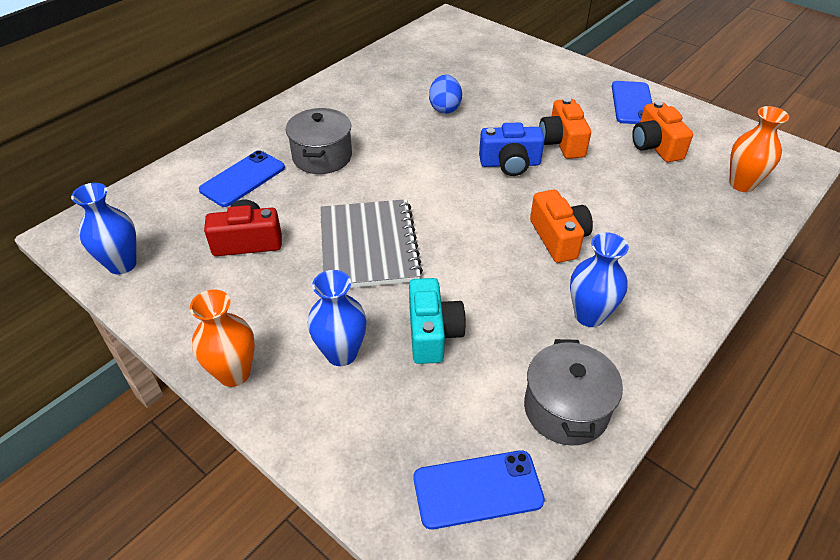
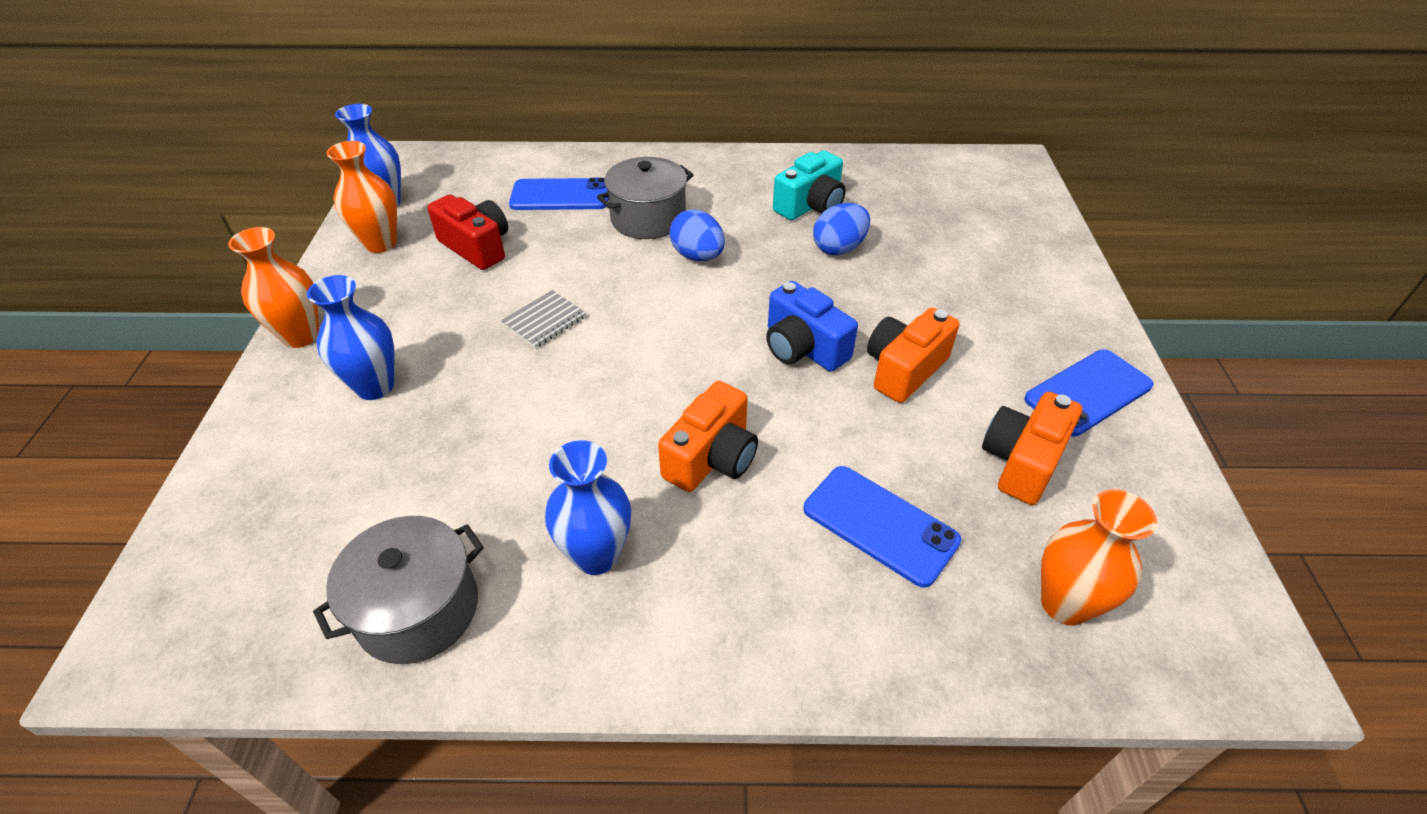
camera: 50 degrees right, 0 degrees up
(174, 287) = (381, 243): none -> orange vase
(368, 246) = (544, 321): grey notebook -> grey notebook, size x0.46
(386, 157) = (698, 256): none -> blue egg
(433, 333) = (454, 435): turquoise camera -> turquoise camera (811, 205)
(477, 489) = (250, 588): blue phone -> blue phone (880, 525)

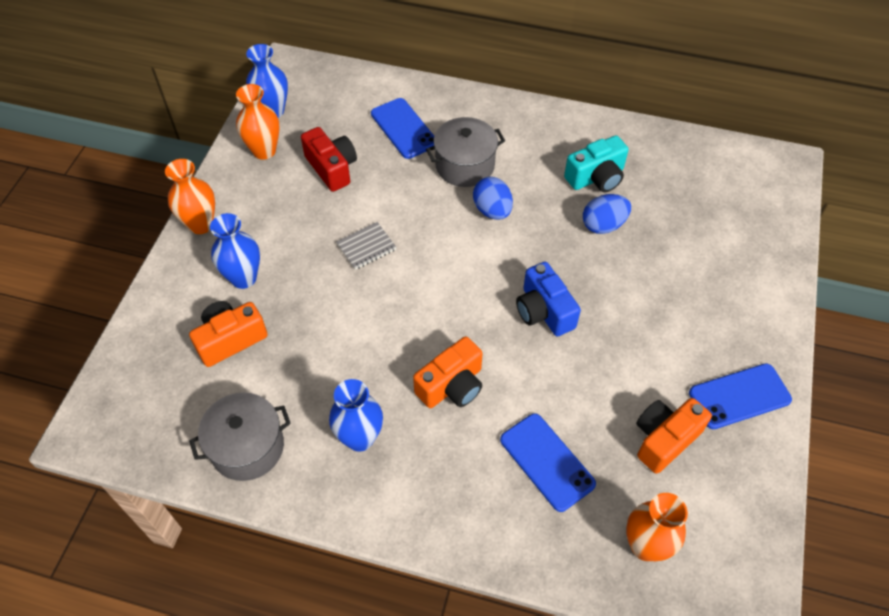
camera: 15 degrees right, 10 degrees up
(560, 195) = (403, 128): blue phone -> blue phone turned 45 degrees clockwise
(904, 369) = (611, 346): orange camera -> orange camera (230, 339)

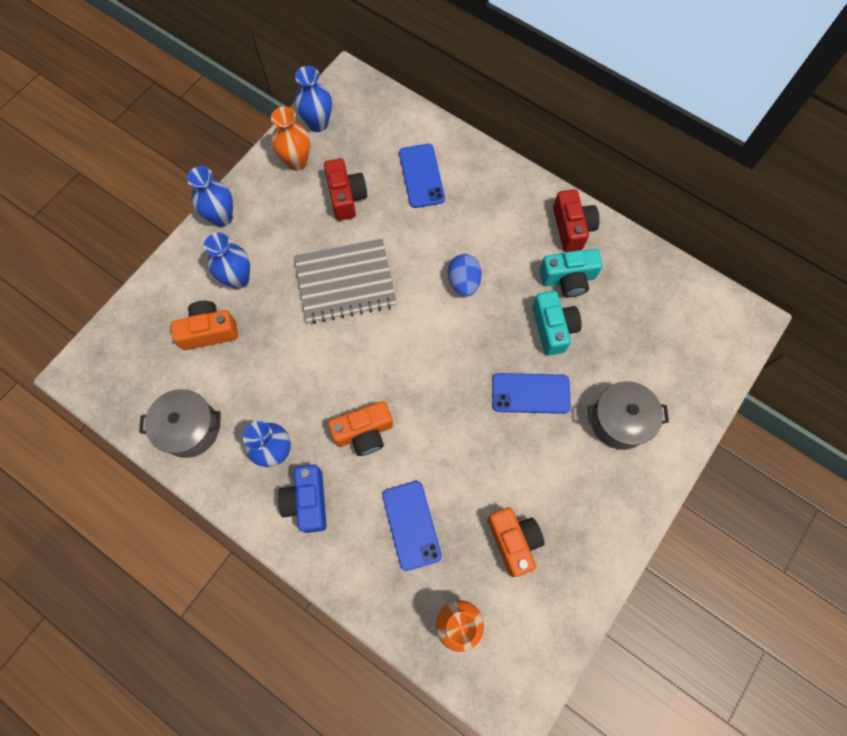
camera: 20 degrees right, 15 degrees up
(201, 224) = (222, 217): orange vase -> blue vase
(366, 247) = (345, 282): grey notebook -> grey notebook, size x2.17
(465, 165) = (458, 230): grey pot -> grey pot (619, 421)
(544, 311) = (466, 392): blue camera -> blue camera (307, 501)
(577, 132) = (572, 228): none -> red camera
(603, 225) = (553, 328): blue egg -> turquoise camera
(664, 439) = (514, 541): orange camera -> orange camera turned 90 degrees clockwise
(739, 396) = (594, 526): blue phone -> blue phone (530, 393)

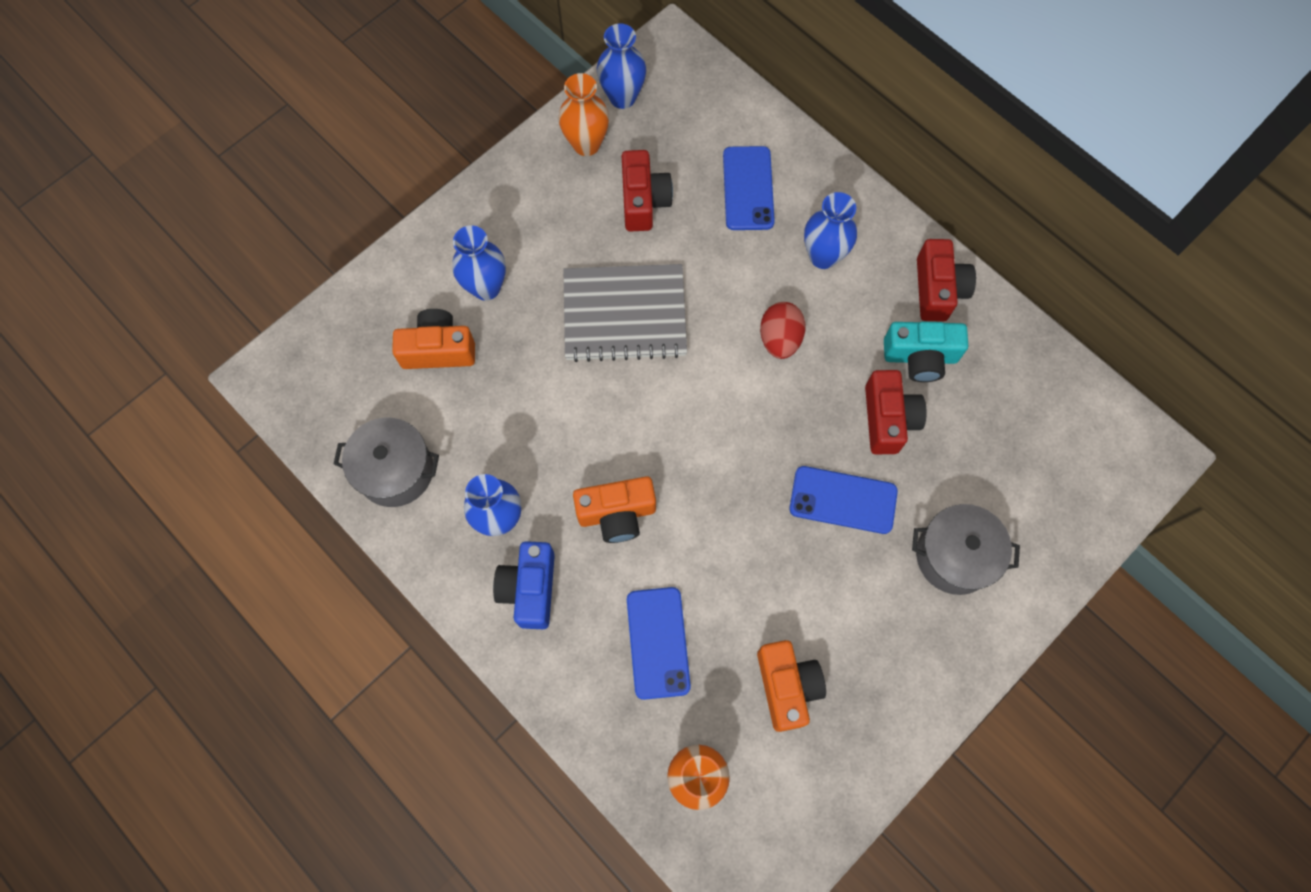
camera: 10 degrees right, 0 degrees up
(222, 217) = (477, 203): blue vase -> blue vase (823, 256)
(463, 282) = (780, 339): blue egg -> red egg
(553, 328) = (888, 419): turquoise camera -> red camera

